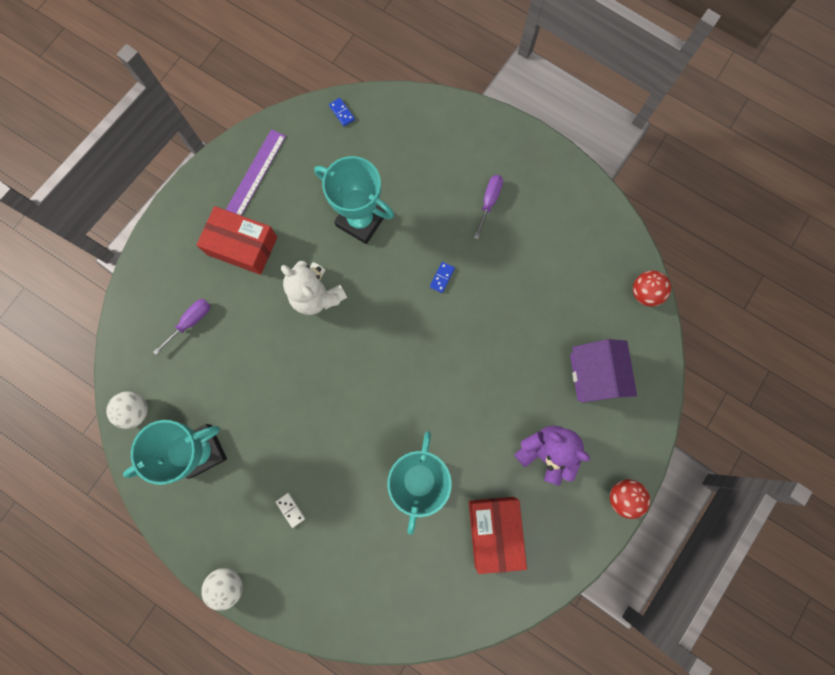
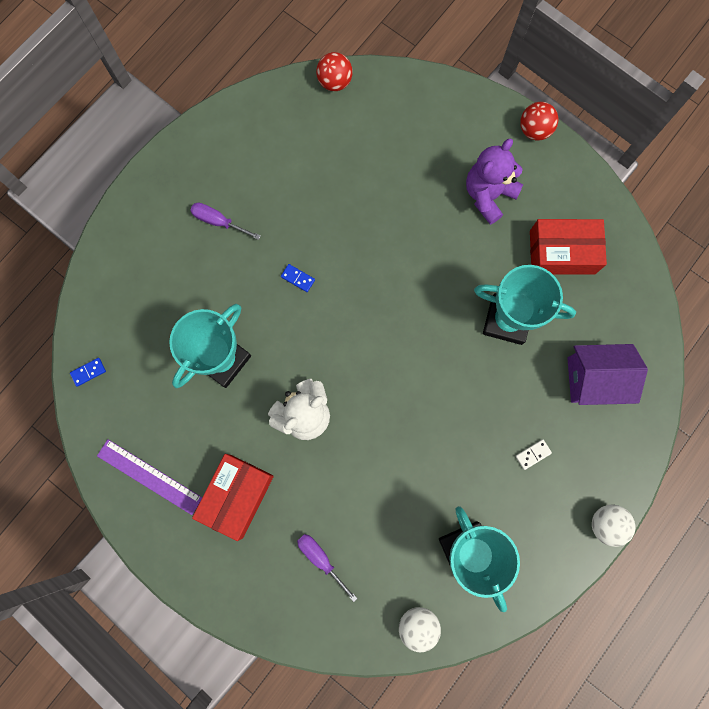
camera: 85 degrees left, 0 degrees up
(594, 375) = (414, 140): purple house -> purple house (594, 379)

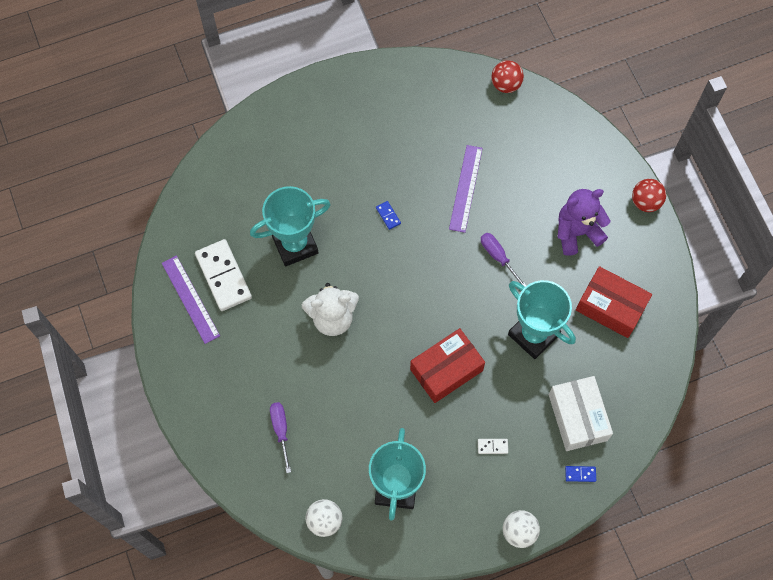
camera: 30 degrees right, 10 degrees down
(88, 372) = (191, 200): blue domino -> blue domino (580, 474)
(169, 433) = (223, 276): none -> white domino
(219, 222) = (353, 142): purple screwdriver -> purple screwdriver (498, 257)
(236, 496) = (246, 349): red box -> red box (446, 370)
(357, 209) = (465, 188): none -> purple ruler
(594, 379) = (577, 417): purple house -> white box

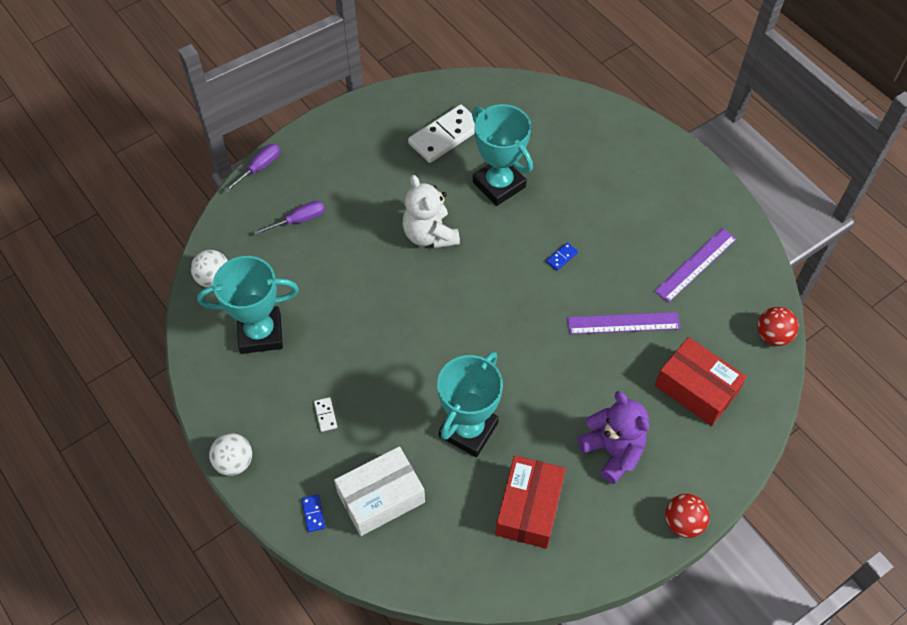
camera: 75 degrees right, 10 degrees down
(190, 299) = (413, 117): purple ruler -> purple ruler (695, 264)
(446, 370) = (401, 351): red box -> red box (696, 388)
(498, 257) = (551, 373): purple screwdriver -> purple screwdriver (259, 168)

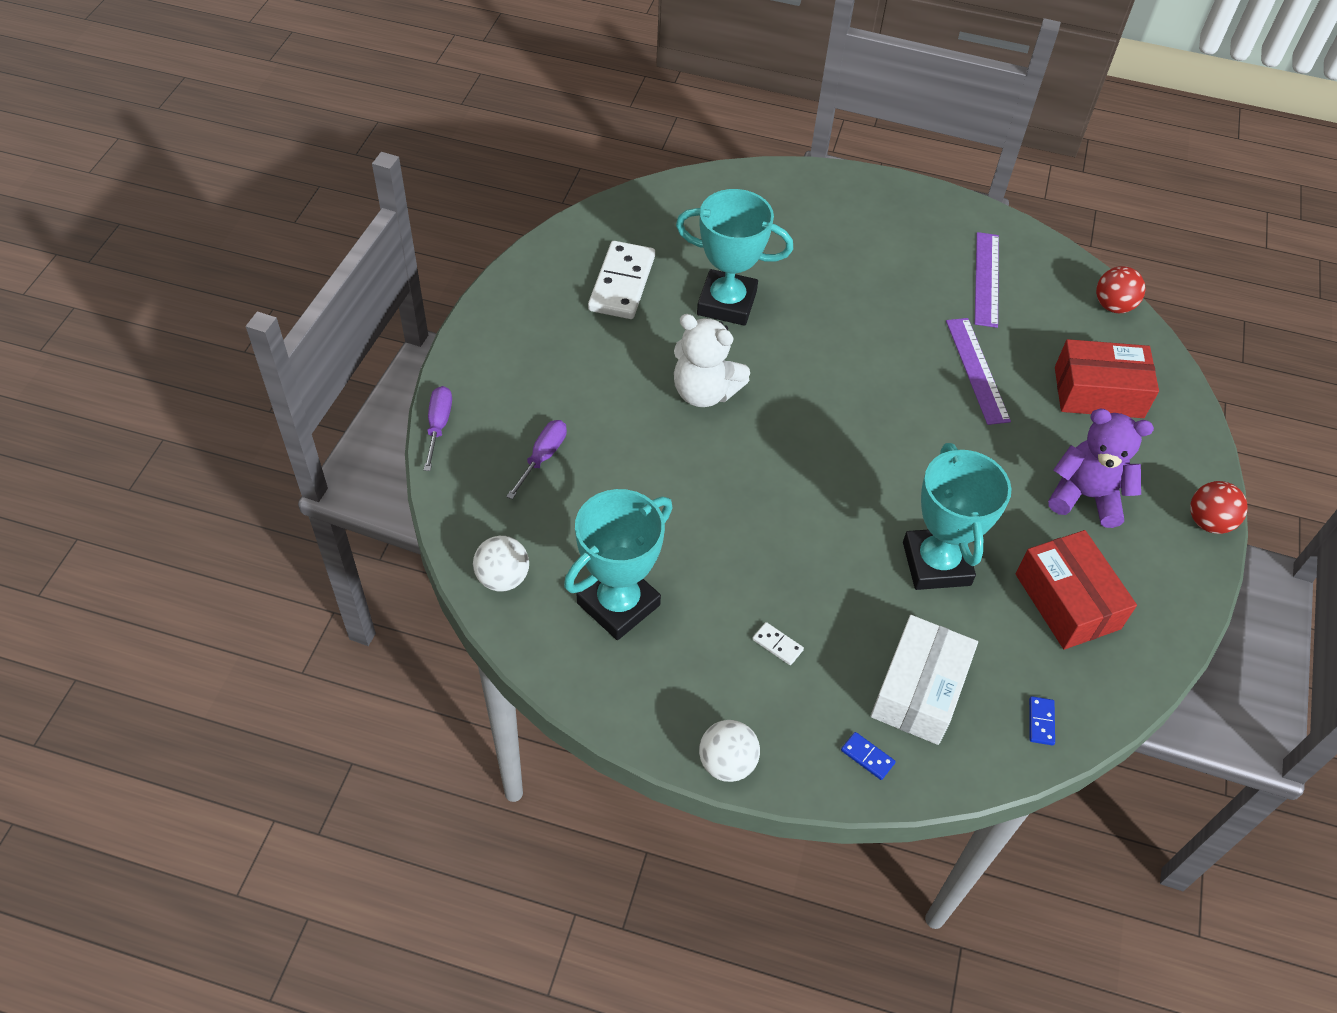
camera: 40 degrees left, 5 degrees down
(561, 257) = (858, 340): blue domino -> blue domino (1041, 722)
(623, 323) = (976, 370): purple ruler -> purple ruler turned 60 degrees counterclockwise

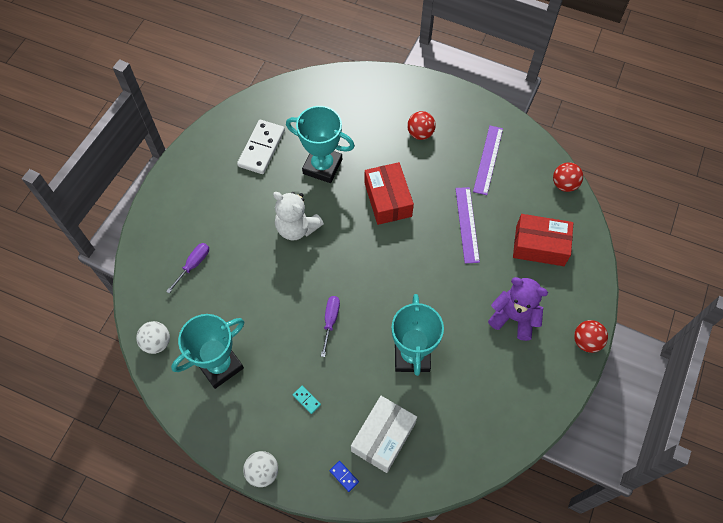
camera: 10 degrees right, 10 degrees up
(438, 426) = (137, 239): purple screwdriver -> purple screwdriver (330, 321)
(777, 645) = (306, 400): white domino -> turquoise domino
(871, 249) = (420, 133): none -> red ball
(1041, 722) = (451, 464): blue domino -> none
(1067, 601) = (485, 387): red box -> red box (388, 199)

